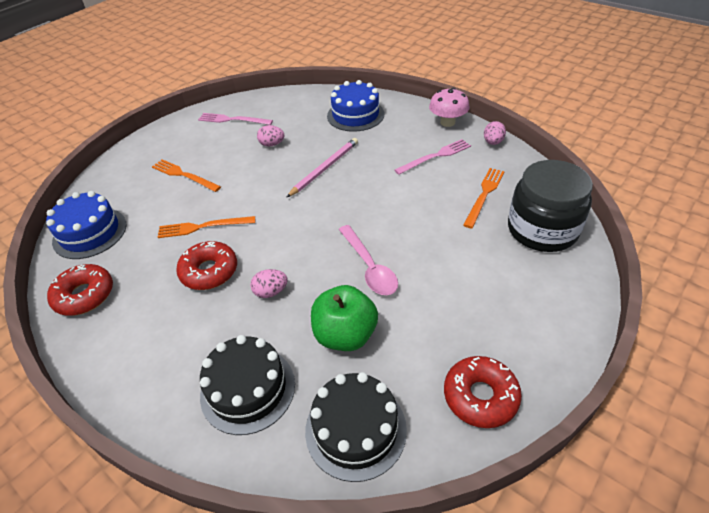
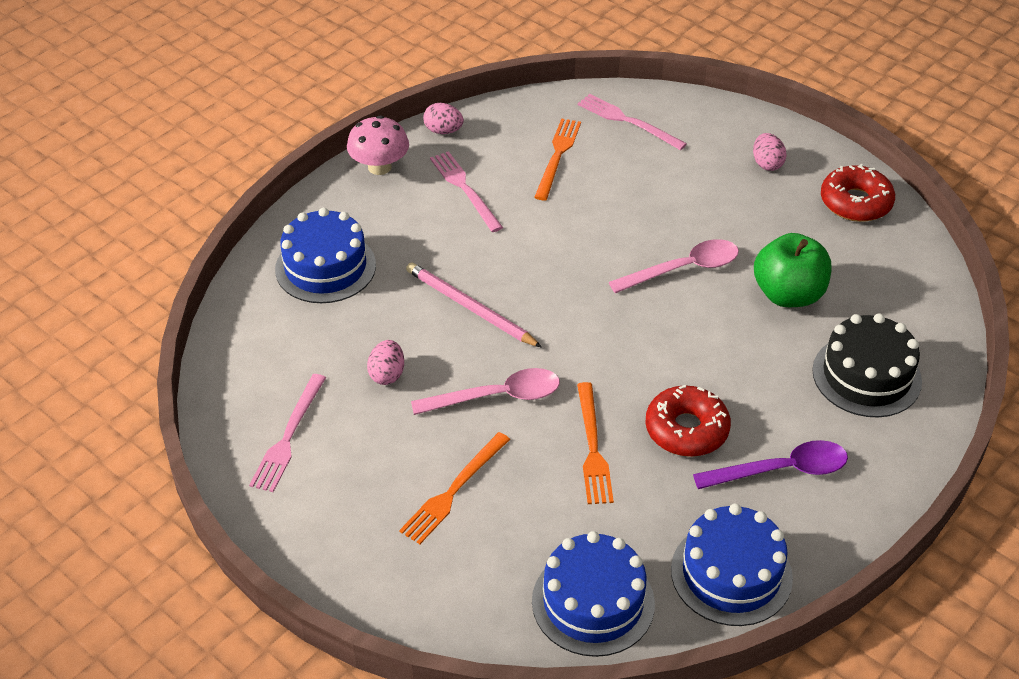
camera: 90 degrees left, 0 degrees up
(84, 295) = (731, 573): red donut -> blue cake
(161, 325) = (781, 470): none -> purple spoon
(250, 185) = (497, 397): none -> pink spoon
(271, 292) = (724, 362): pink egg -> pink egg (767, 164)
(355, 429) = (902, 290): black cake -> none
(484, 195) = (557, 156): orange fork -> orange fork turned 75 degrees clockwise
(542, 230) = (627, 121): black jar -> pink fork

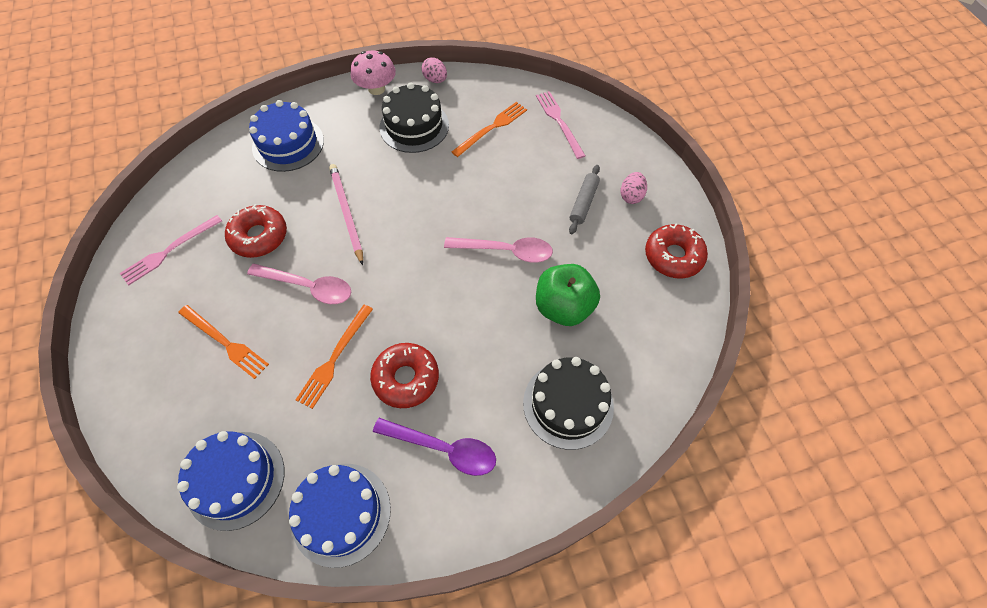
camera: 30 degrees right, 15 degrees up
(387, 374) = (259, 236): pink egg -> red donut
(453, 491) = (225, 342): orange fork -> orange fork turned 120 degrees counterclockwise
(464, 189) = (414, 126): pink fork -> black cake
(724, 190) = (583, 203): none -> grey rolling pin

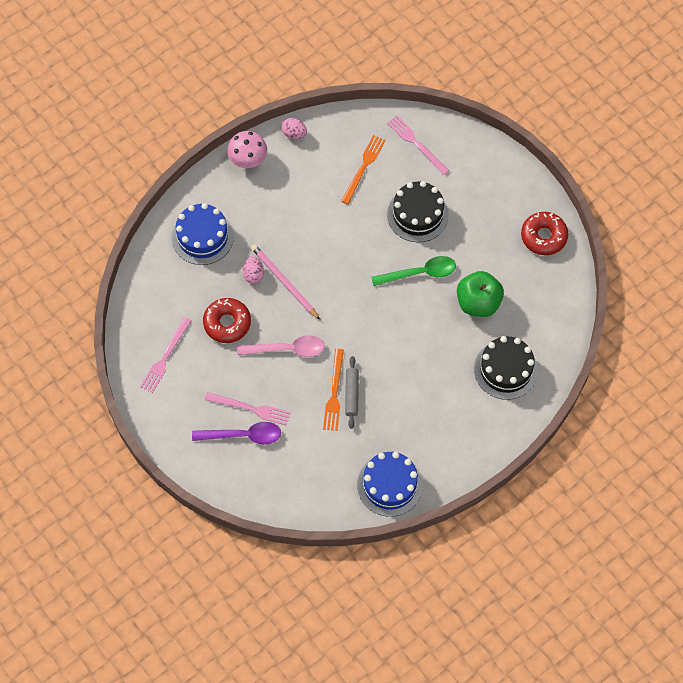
camera: 20 degrees left, 5 degrees up
(225, 342) = (251, 408): orange fork -> pink fork
(236, 479) = (312, 489): blue cake -> none
(406, 378) = (390, 389): red donut -> none
(414, 126) = (298, 186): black cake -> black cake (417, 214)
(443, 449) = (436, 425): purple spoon -> purple spoon (243, 435)
(506, 251) = (420, 273): pink spoon -> green spoon
(583, 203) = (463, 213): grey rolling pin -> grey rolling pin (351, 394)
(631, 196) = (497, 195): pink egg -> pink egg (253, 274)

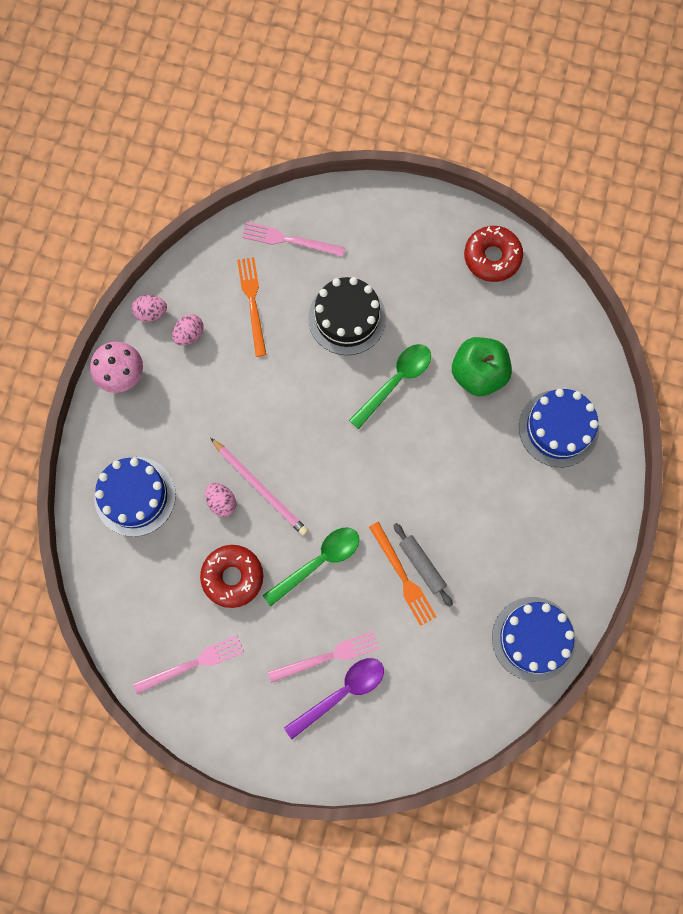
camera: 35 degrees left, 10 degrees up
(165, 357) = (193, 663): pink fork -> pink fork turned 105 degrees counterclockwise
(284, 282) = (260, 488): pink pencil -> pink pencil turned 150 degrees counterclockwise
(287, 349) = (318, 562): pink spoon -> green spoon
(308, 161) = (189, 334): none -> pink egg
(506, 369) = (558, 428): black cake -> blue cake

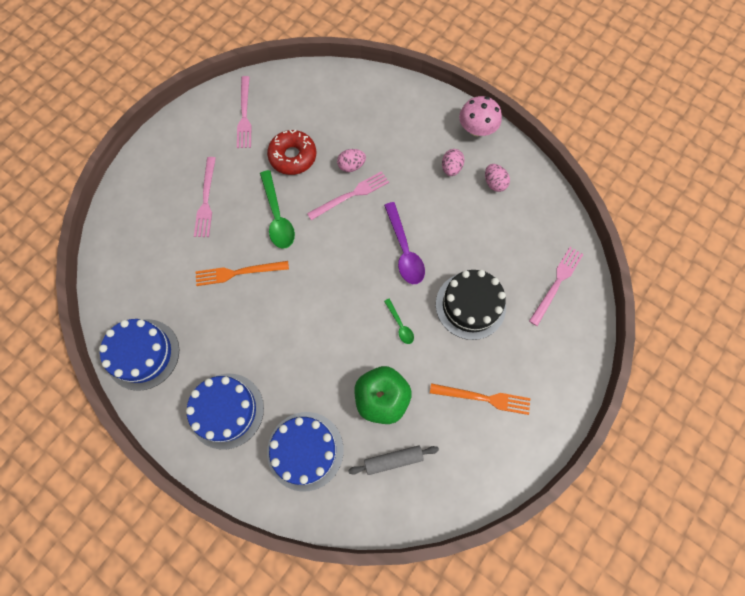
camera: 110 degrees right, 5 degrees down
(135, 496) = (379, 113): blue cake -> blue cake (226, 410)
(151, 313) = (521, 162): pink egg -> pink egg (451, 168)
(252, 302) = (507, 237): orange fork -> orange fork (484, 398)
(260, 488) = (351, 195): pink pencil -> pink fork
(342, 693) = (176, 201): purple spoon -> purple spoon (404, 250)
(396, 381) = (400, 325): green spoon -> green spoon, size x0.53
(422, 565) = (240, 290): grey rolling pin -> grey rolling pin (393, 460)
(492, 257) = (490, 456): red donut -> none

